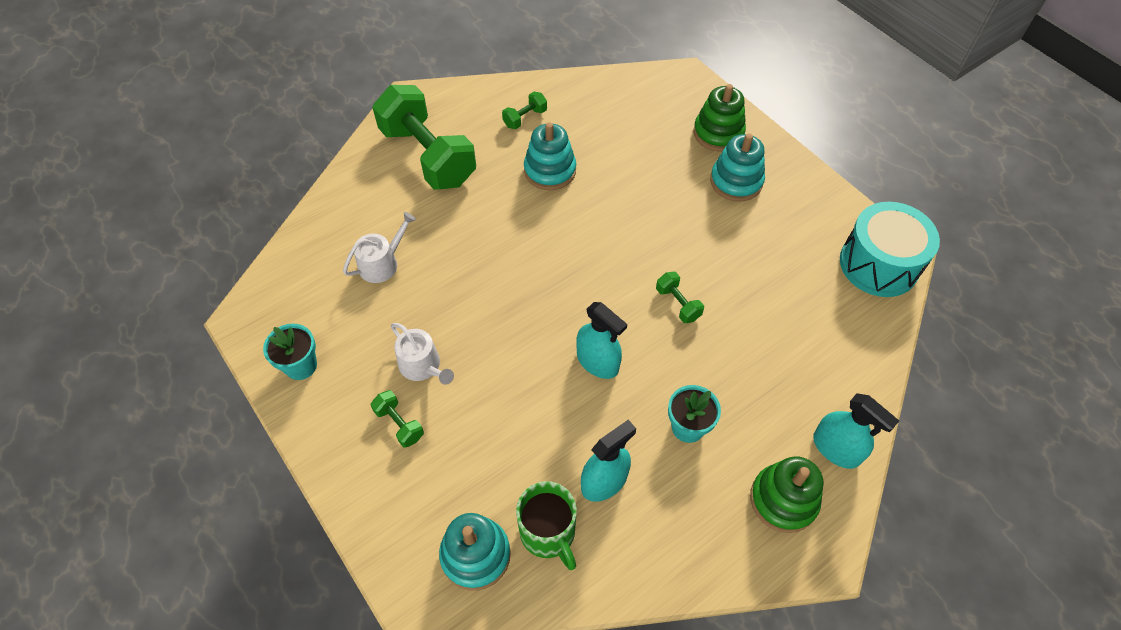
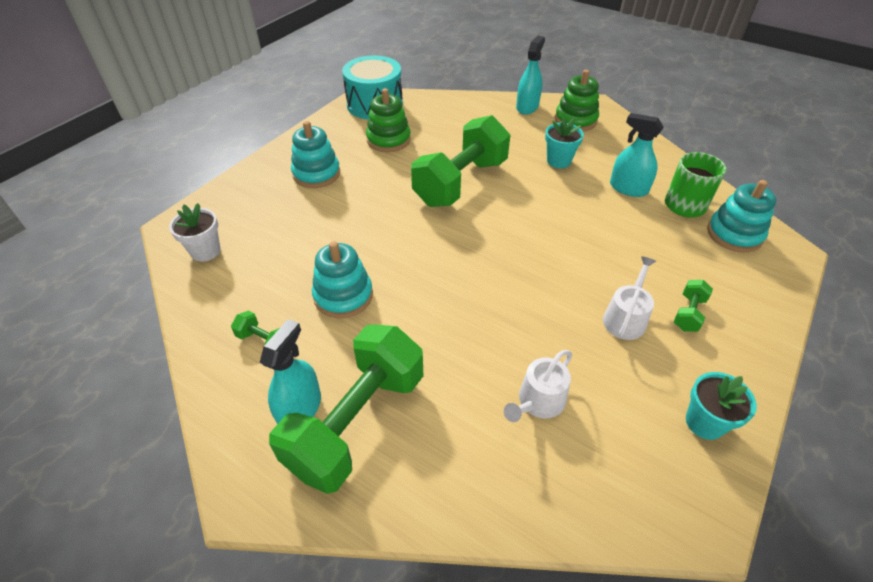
camera: 110 degrees left, 10 degrees down
(382, 263) = (538, 402): white watering can -> white watering can turned 75 degrees counterclockwise
(597, 362) = (540, 212): turquoise spray bottle -> turquoise spray bottle (300, 409)
(644, 93) = (205, 251): none -> white flower pot
(678, 304) = (460, 182): green dumbbell -> green dumbbell, size x2.46
(718, 133) = (258, 192): green stacking toy -> green stacking toy (388, 140)

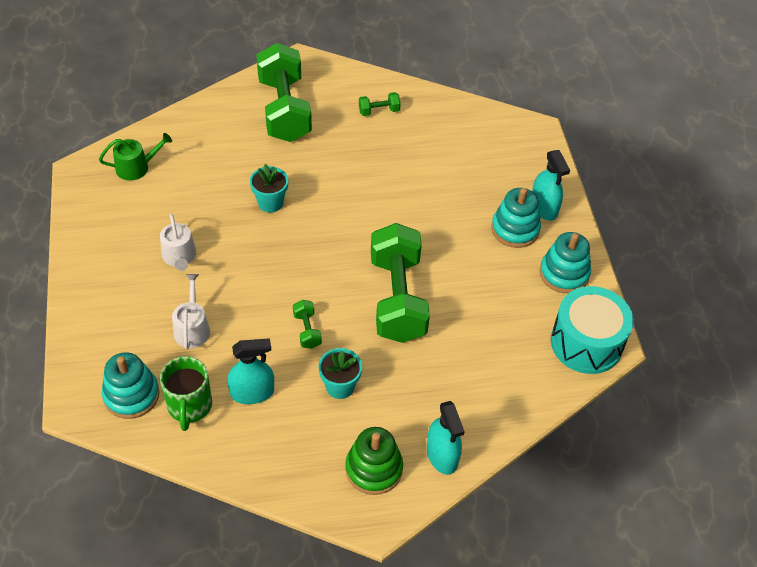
camera: 135 degrees right, 5 degrees up
(205, 251) = (490, 129): white flower pot -> none
(300, 409) = (319, 98): turquoise spray bottle -> turquoise spray bottle (544, 207)
(343, 296) = (370, 159): turquoise stacking toy -> turquoise stacking toy (564, 273)
(388, 140) = (512, 305): green stacking toy -> none
(538, 402) = (199, 173): white watering can -> white watering can (192, 328)
(615, 469) = (137, 167): none -> green watering can
(688, 313) = (138, 287): green dumbbell -> green dumbbell (307, 330)
(704, 422) = (98, 219): turquoise flower pot -> turquoise flower pot (270, 203)

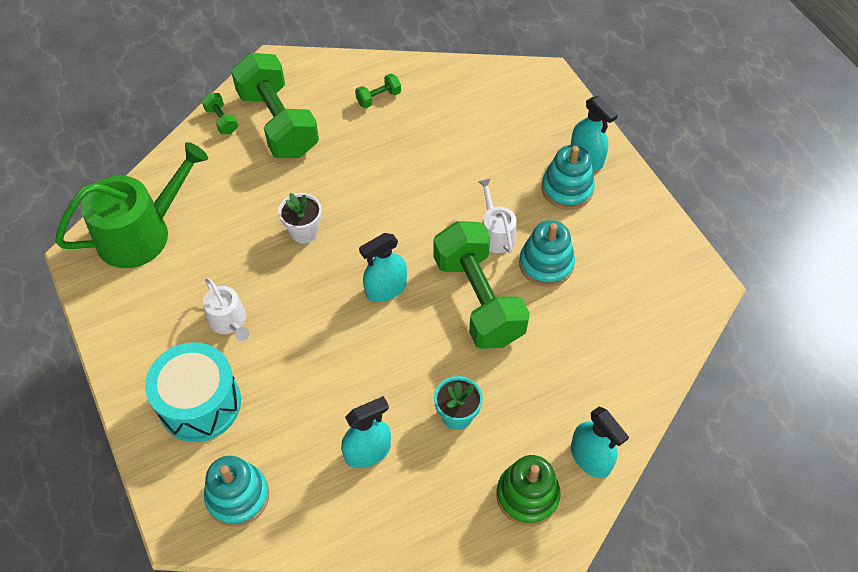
camera: 15 degrees left, 5 degrees up
(137, 167) = (142, 232): green watering can -> green watering can, size x1.95
(189, 406) = (306, 489): green mug -> none
(192, 328) = (274, 398): white watering can -> white watering can (495, 233)
(270, 203) = (304, 232): turquoise flower pot -> white flower pot
(307, 330) = (398, 363): green dumbbell -> green dumbbell (222, 121)
(321, 267) = (386, 288): none -> turquoise spray bottle
(564, 273) = (633, 223): turquoise stacking toy -> turquoise stacking toy (546, 264)
(586, 343) = (684, 291): turquoise drum -> turquoise drum (200, 403)

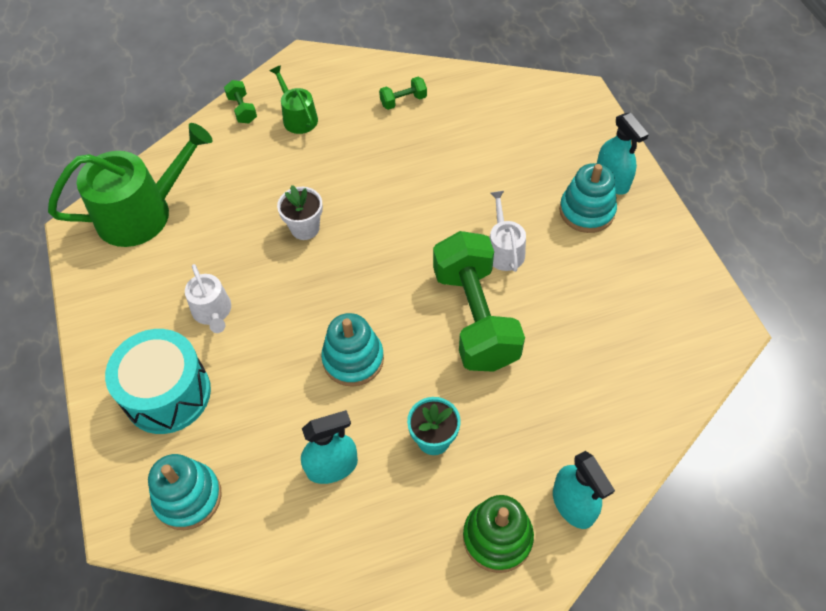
camera: 10 degrees right, 0 degrees up
(278, 123) = (298, 117): green dumbbell -> green watering can
(386, 288) = (379, 295): turquoise spray bottle -> none
(546, 264) = (553, 287): turquoise stacking toy -> turquoise stacking toy (353, 359)

